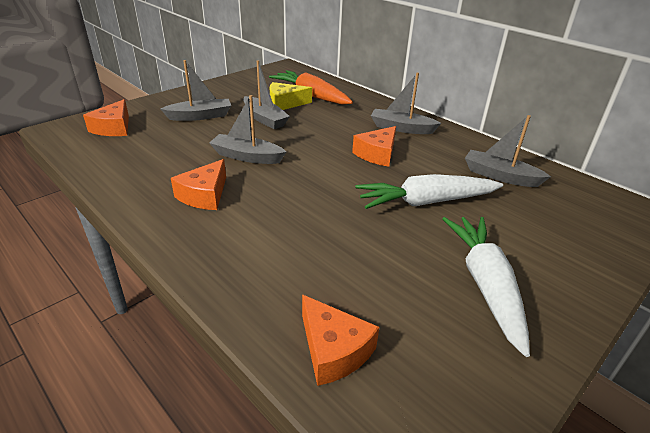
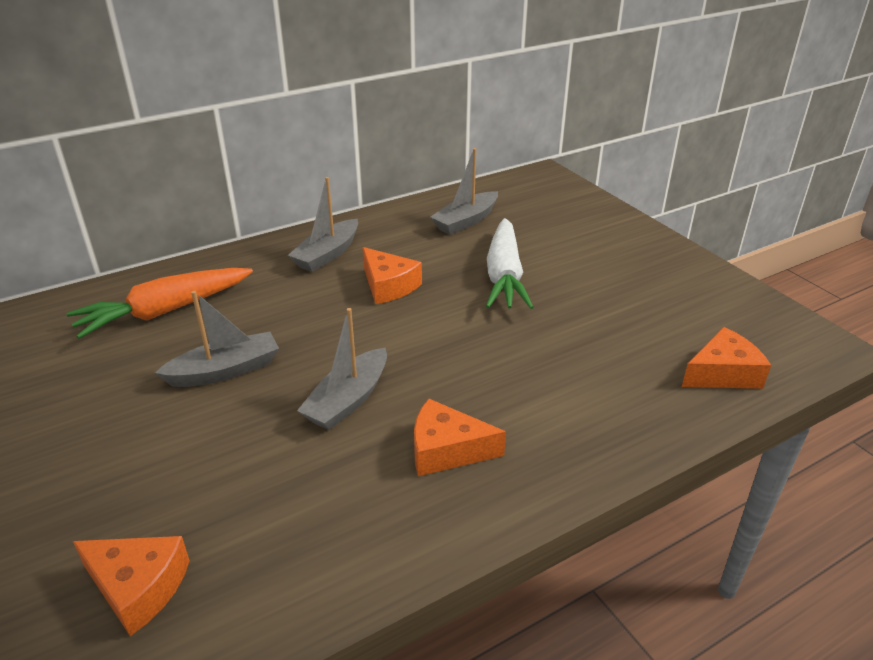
camera: 75 degrees left, 0 degrees up
(200, 116) = (163, 449): grey boat -> none
(204, 195) = (446, 450): orange cheese -> orange cheese turned 150 degrees clockwise
(285, 103) = (177, 342): yellow cheese -> none
(485, 285) = (637, 276): white carrot -> none

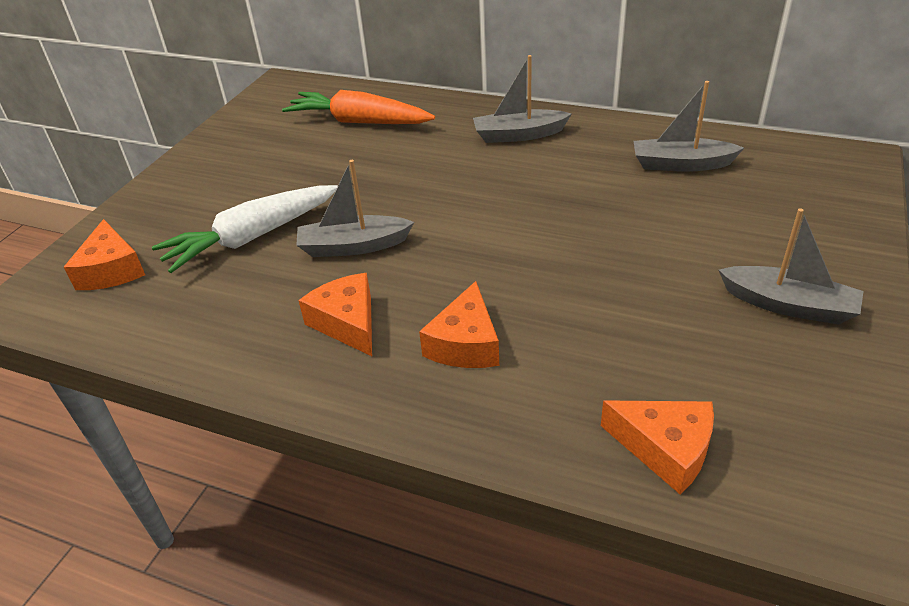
camera: 55 degrees right, 5 degrees up
(225, 371) = (326, 180): grey boat -> grey boat (788, 305)
(388, 286) = (518, 183): orange cheese -> orange cheese (465, 343)
(504, 275) = (626, 229): white carrot -> white carrot (253, 237)

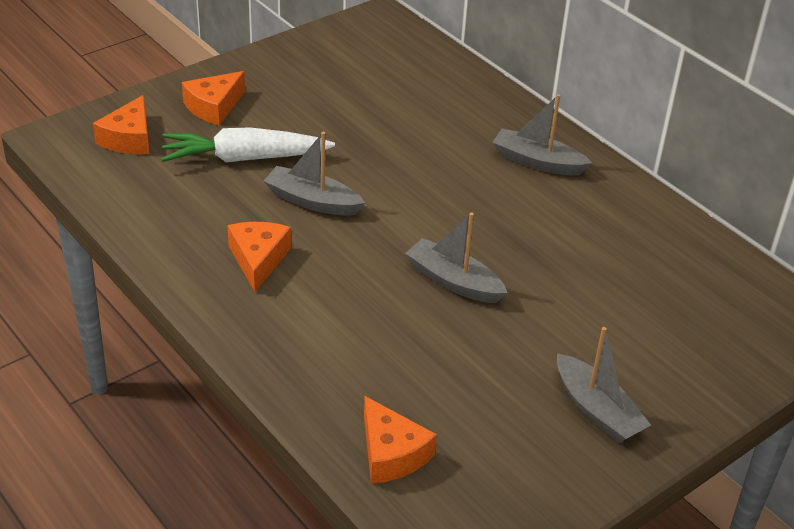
camera: 25 degrees right, 0 degrees up
(360, 122) = (414, 87): orange carrot -> none
(465, 343) = (326, 316): orange cheese -> orange cheese (214, 107)
(681, 164) = (650, 255): grey boat -> grey boat (453, 281)

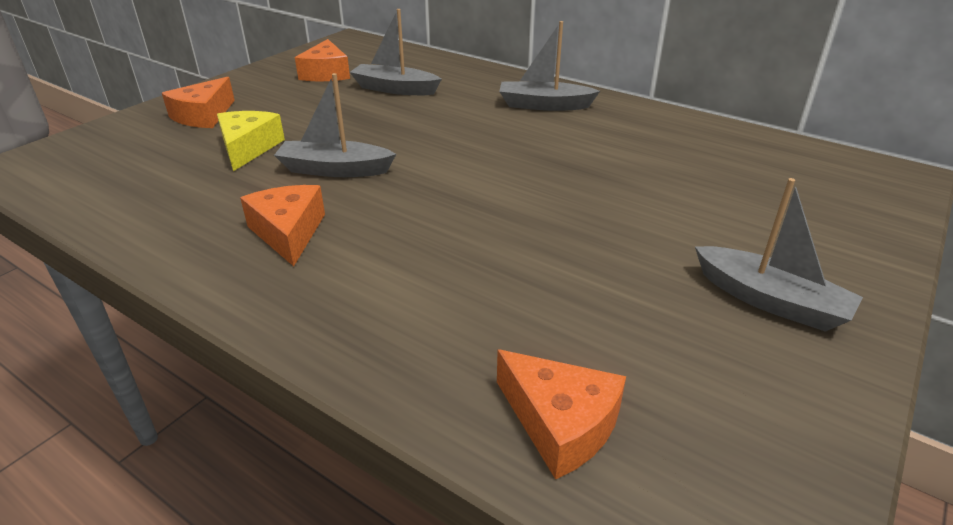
camera: 15 degrees left, 5 degrees down
(129, 138) = (109, 153): orange cheese -> orange cheese (326, 73)
(245, 158) = (248, 148): white carrot -> yellow cheese
(453, 281) = (523, 209): grey boat -> grey boat (394, 89)

